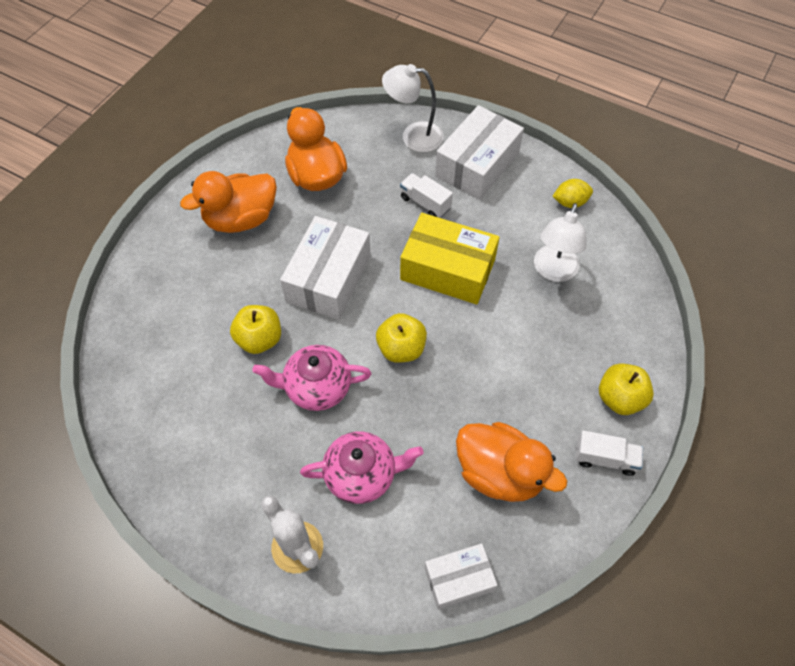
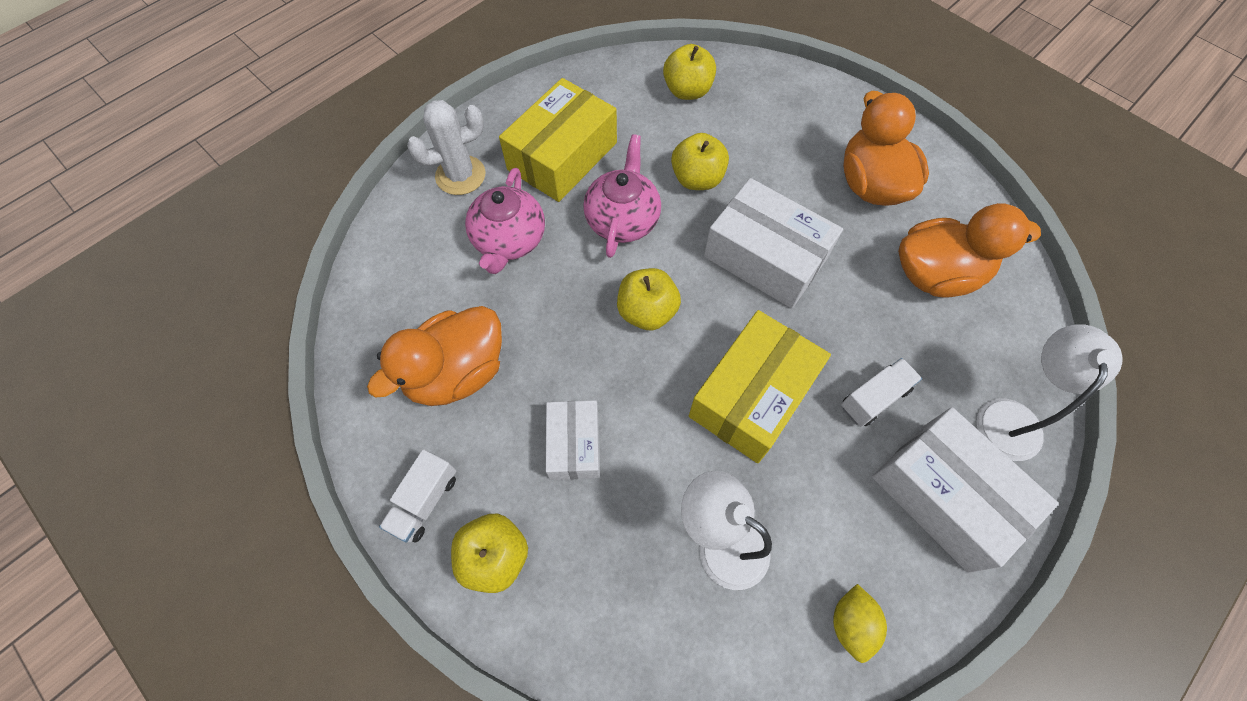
camera: 105 degrees right, 5 degrees up
(153, 367) = (687, 91): none -> yellow apple
(254, 457) = (562, 156): none -> yellow box
(459, 579) = (367, 300): white box -> white box (574, 445)

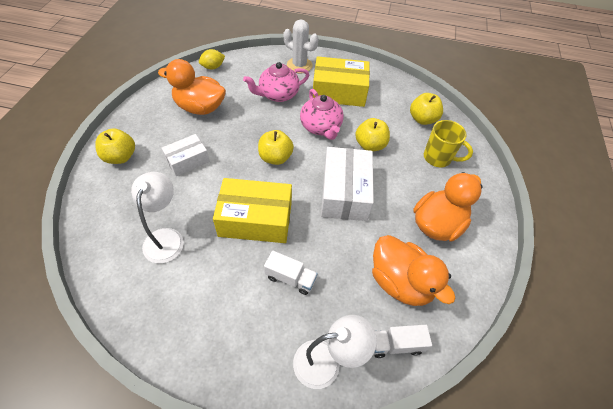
camera: 55 degrees right, 10 degrees down
(424, 501) = (135, 124): white truck -> white truck (395, 344)
(622, 219) = (321, 127): pink teapot -> pink teapot turned 90 degrees clockwise
(767, 117) = (438, 158): none -> yellow mug
(851, 623) = (147, 315): yellow lemon -> yellow lemon (213, 67)
(945, 495) = (249, 339): white box -> none

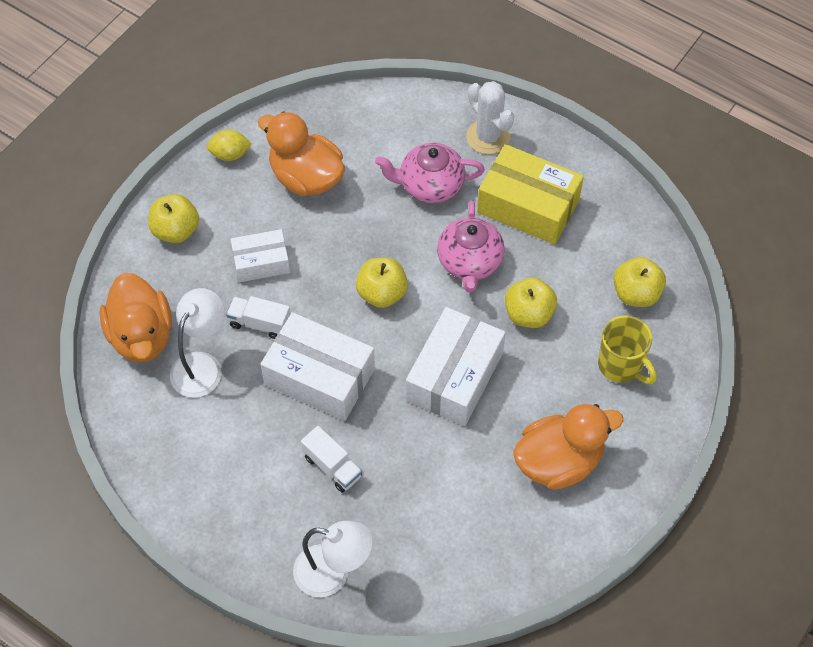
camera: 25 degrees right, 5 degrees up
(213, 67) = (350, 105): yellow lemon -> yellow lemon (230, 154)
(255, 219) = (319, 376): yellow box -> white box
(395, 344) = (421, 584): white truck -> white truck (260, 323)
(400, 282) = (466, 518): orange duck -> orange duck (141, 336)

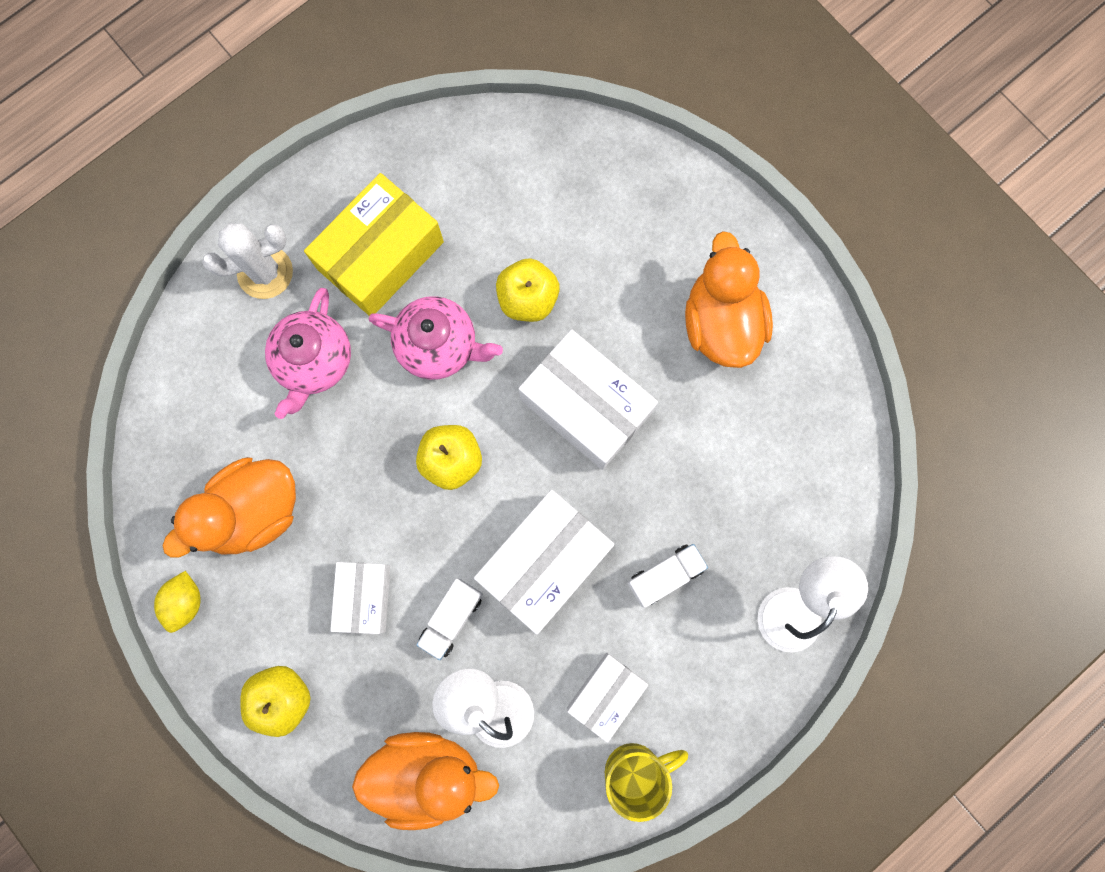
camera: 75 degrees left, 20 degrees up
(227, 444) = (606, 694): none -> white box
(621, 366) = (621, 220): yellow mug -> yellow mug (635, 770)
(636, 294) = (534, 174): yellow apple -> none

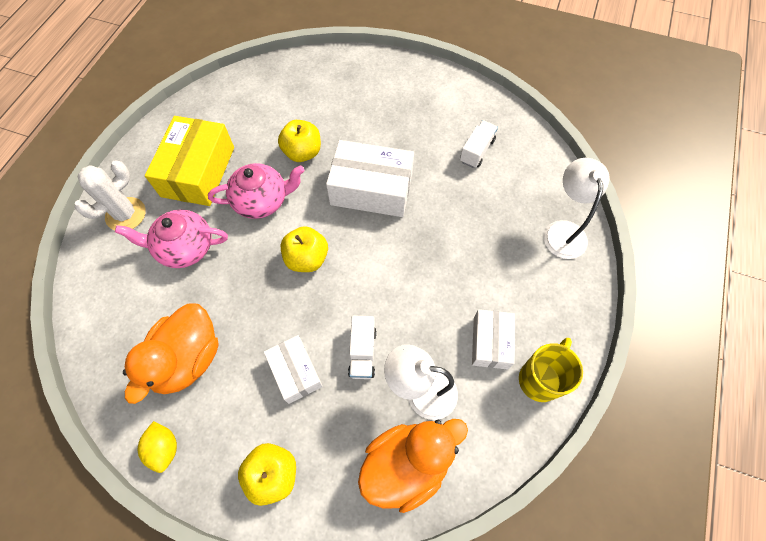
camera: 30 degrees left, 15 degrees down
(314, 362) = (185, 248): pink teapot -> pink teapot turned 105 degrees clockwise
(544, 562) = (401, 286): white box -> none
(665, 575) = (478, 254): white truck -> white truck (476, 151)
(720, 323) = (420, 114): orange duck -> none

